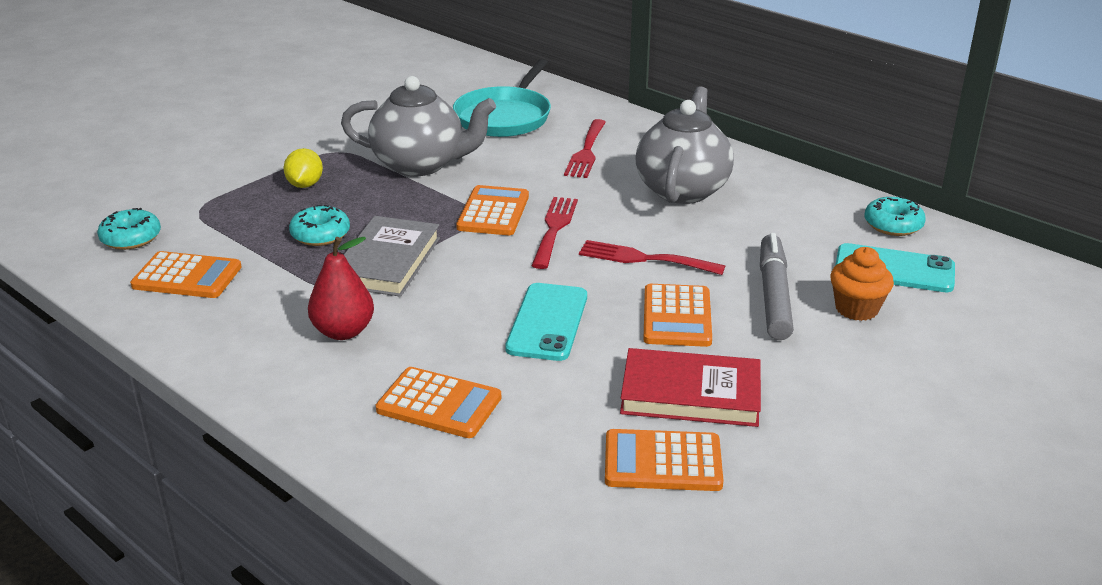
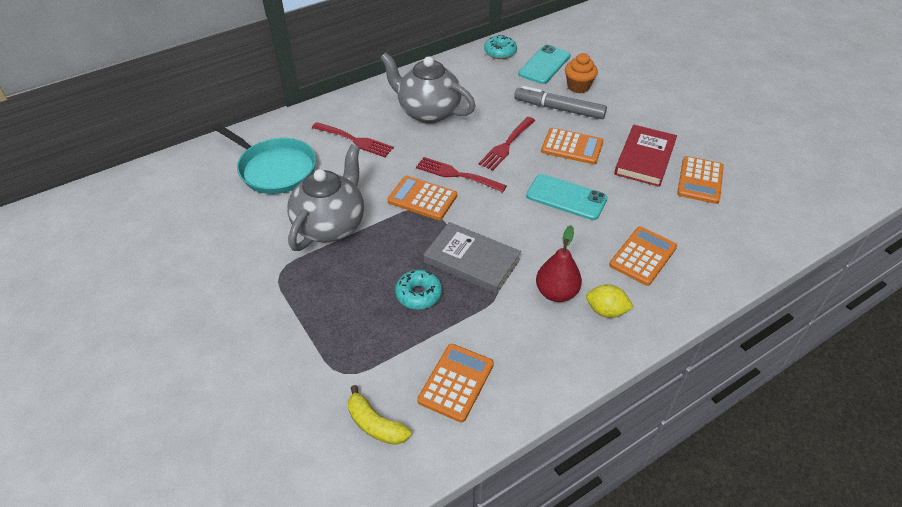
camera: 75 degrees left, 15 degrees up
(131, 238) = (375, 424): turquoise donut -> yellow banana
(305, 185) = (331, 298): yellow lemon -> yellow lemon (606, 311)

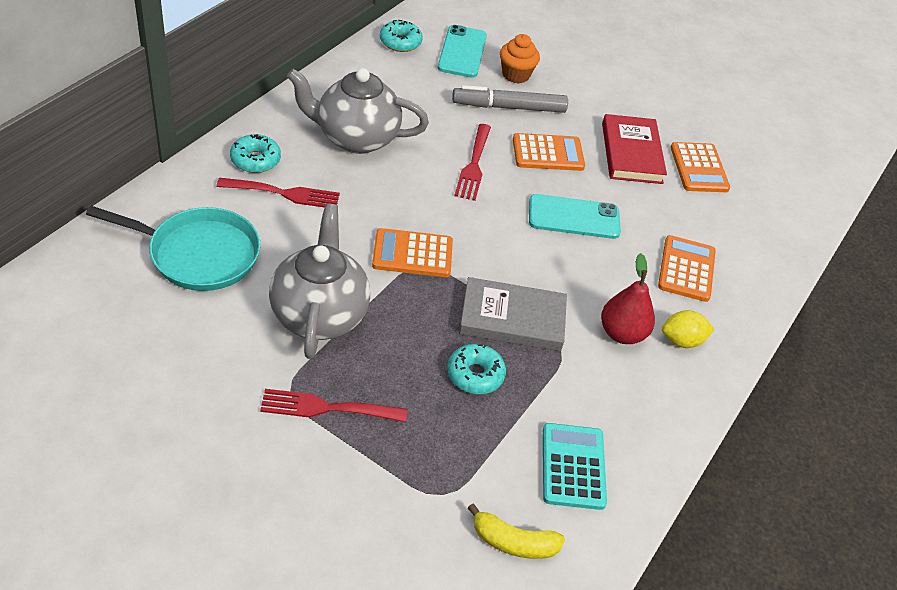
camera: 30 degrees left, 0 degrees up
(349, 115) = (255, 160): none -> turquoise donut
(456, 175) = (436, 214): red fork -> red fork (327, 408)
(456, 382) = (573, 466): orange calculator -> turquoise calculator

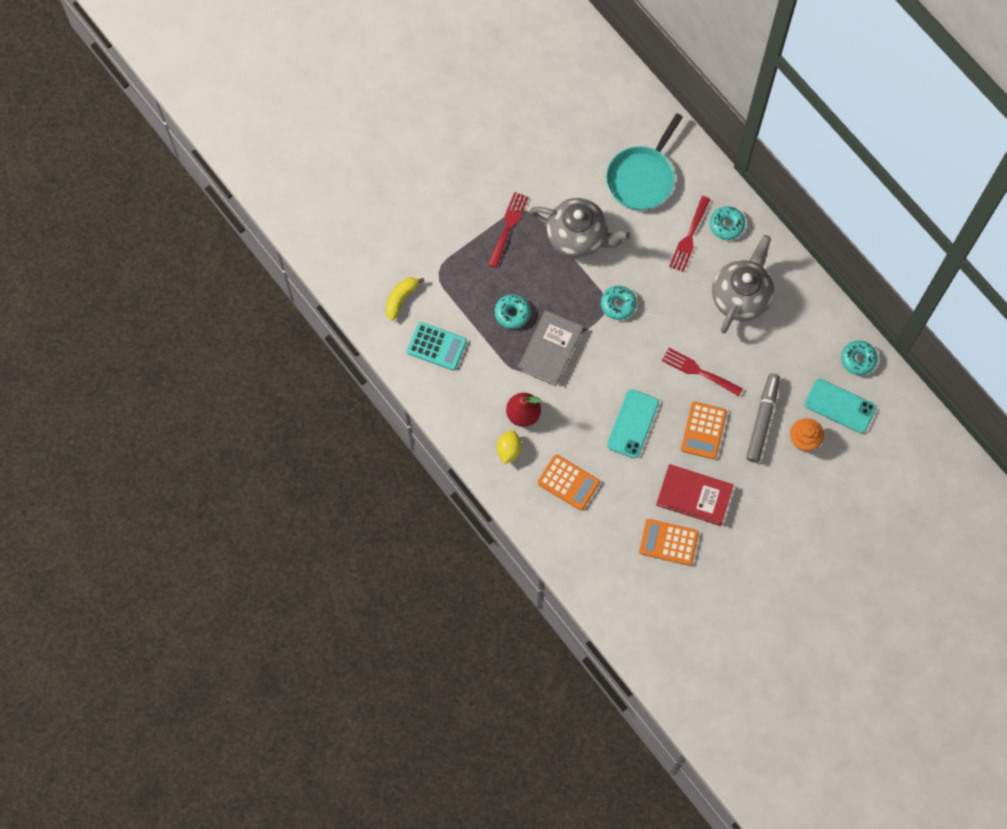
camera: 115 degrees right, 25 degrees up
(412, 254) = (618, 304): orange calculator -> turquoise donut

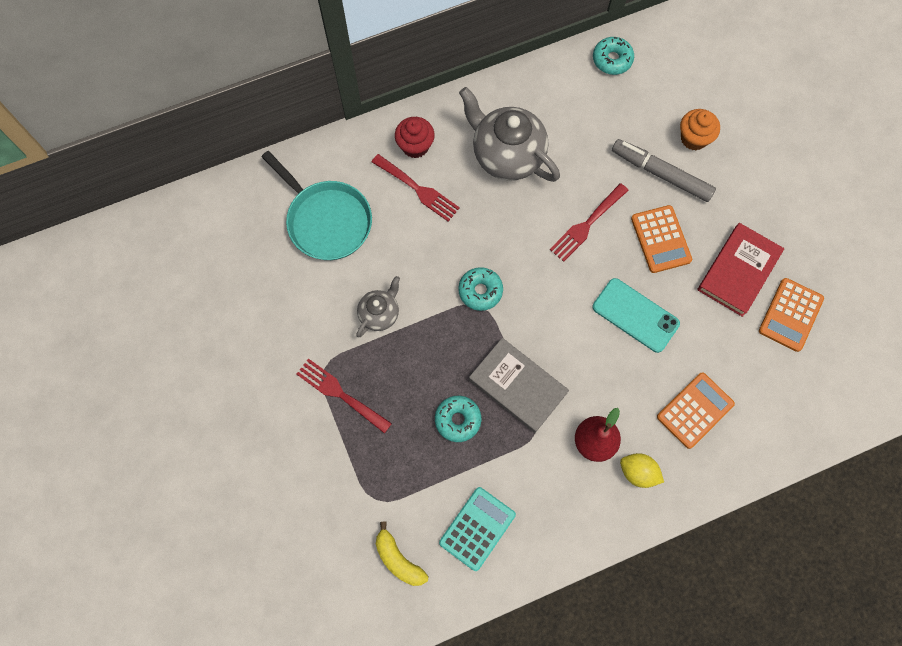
camera: 75 degrees left, 0 degrees up
(578, 237) = (379, 314): grey teapot -> grey teapot, size x0.53
(703, 430) = (660, 239): orange calculator -> orange calculator turned 45 degrees clockwise
(726, 225) = (415, 146): turquoise donut -> red cupcake
(840, 406) = (661, 92): turquoise phone -> none

